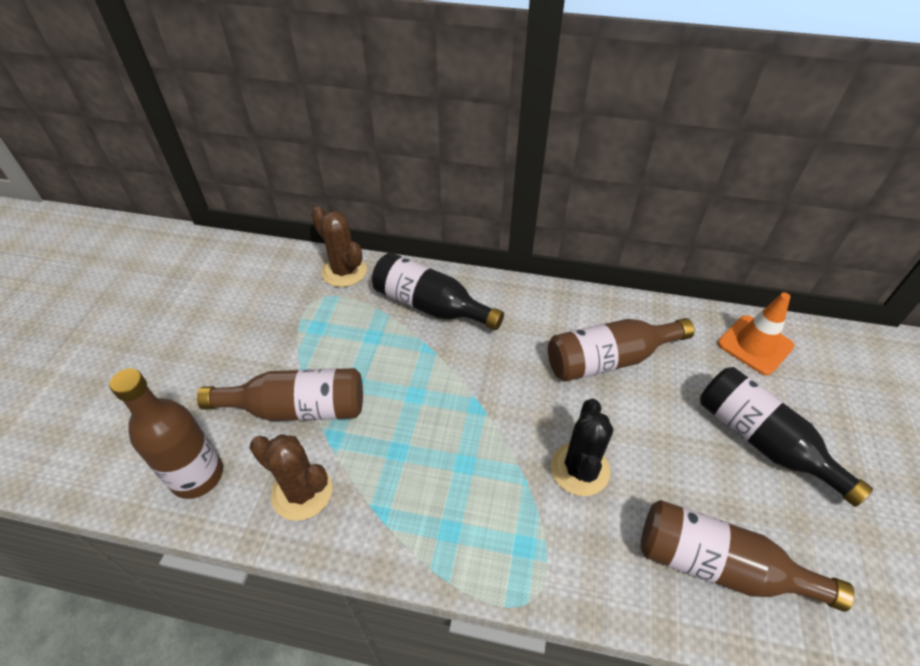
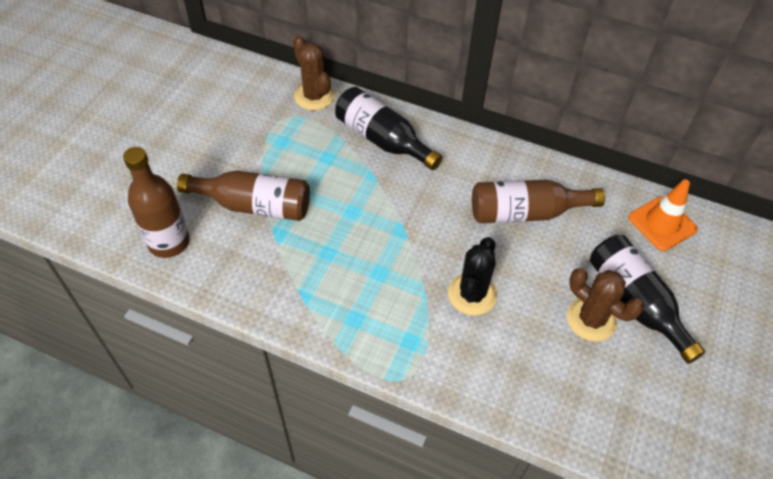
camera: 10 degrees right, 5 degrees up
(302, 492) = (247, 269): brown cactus -> brown cactus (591, 319)
(719, 566) = (560, 385): brown bottle -> none

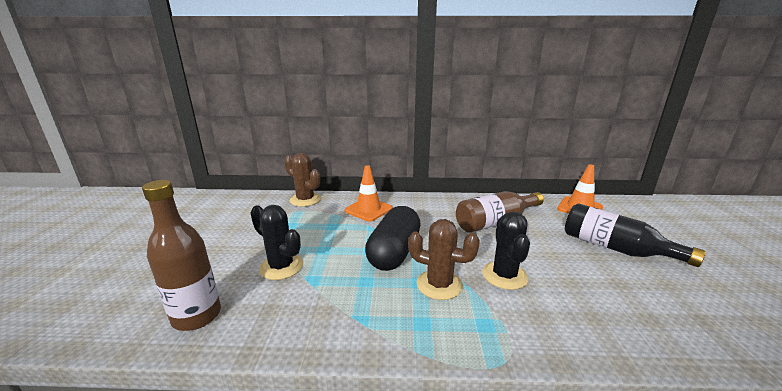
camera: 20 degrees left, 30 degrees down
(254, 205) = (281, 267): brown bottle -> black cactus
(376, 223) = (394, 252): none -> black capsule
(382, 140) = (368, 209): black bottle -> orange traffic cone
(591, 319) = (601, 266): brown cactus -> brown cactus (439, 285)

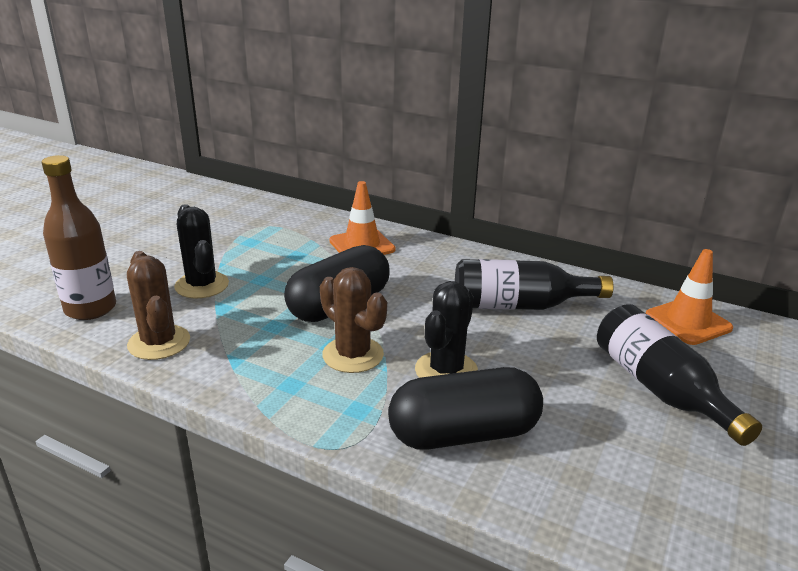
camera: 25 degrees right, 5 degrees up
(305, 200) = (296, 214): brown cactus -> brown cactus (159, 343)
(495, 222) = (519, 305): brown bottle -> black bottle
(563, 316) = (463, 434): none -> black capsule

